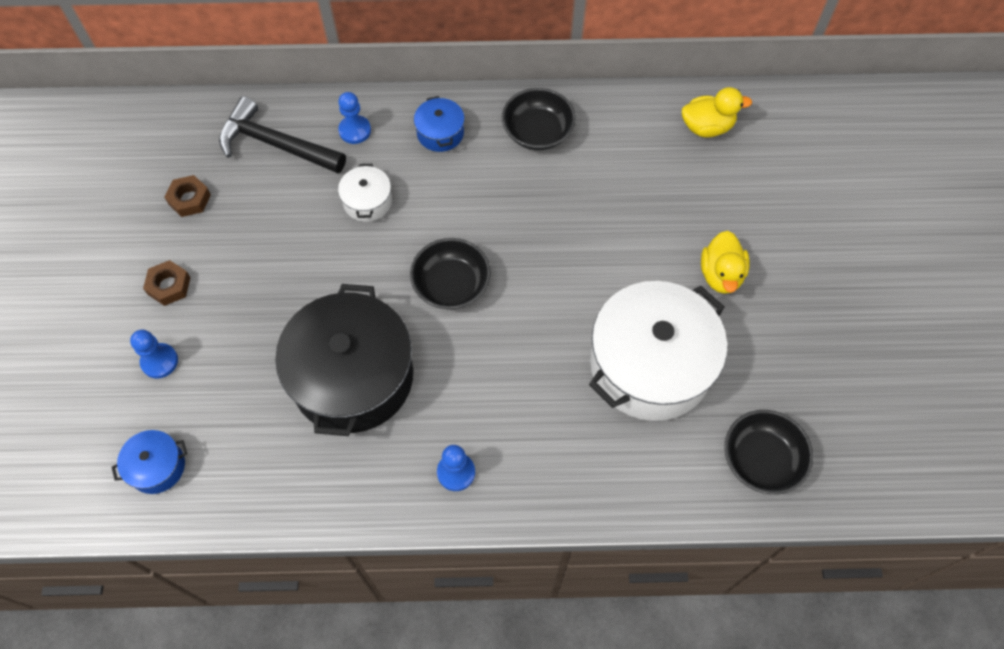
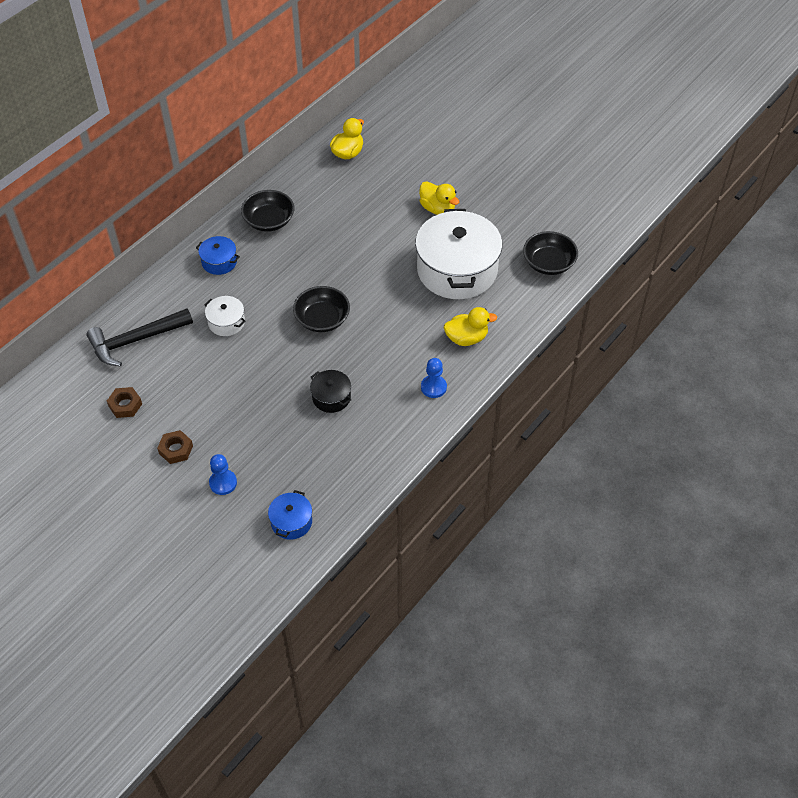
camera: 50 degrees left, 10 degrees down
(353, 377) = (331, 397): black pot -> black pot, size x0.44
(355, 130) = (171, 298): blue pawn -> none
(559, 453) = (466, 338): none -> yellow duck

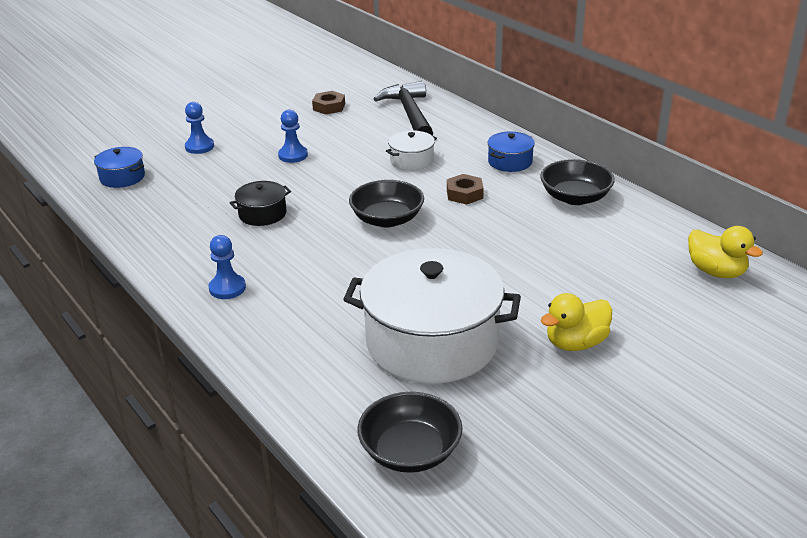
camera: 105 degrees right, 20 degrees down
(176, 449) = (257, 127): brown nut -> brown nut (464, 194)
(229, 405) = (293, 155): none -> blue pawn
(466, 338) = (293, 329): yellow duck -> none

